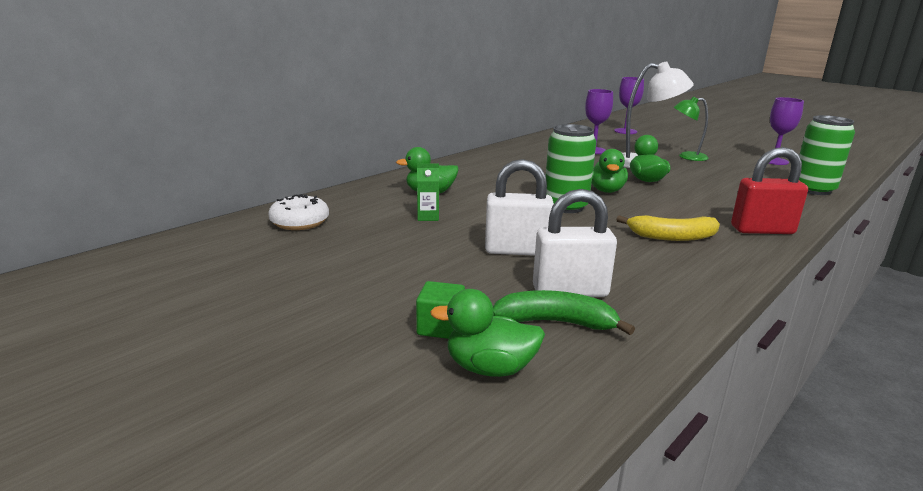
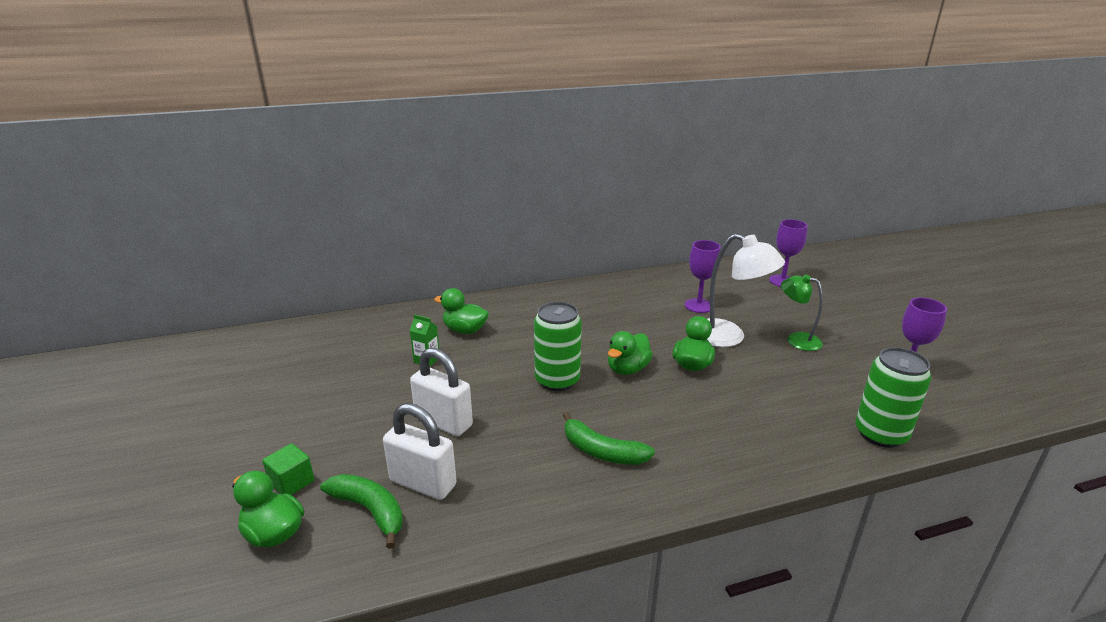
camera: 30 degrees right, 5 degrees up
(300, 222) = (332, 339): white donut -> none
(672, 237) = (602, 451): yellow banana -> green banana
(762, 230) = (712, 474): red padlock -> none

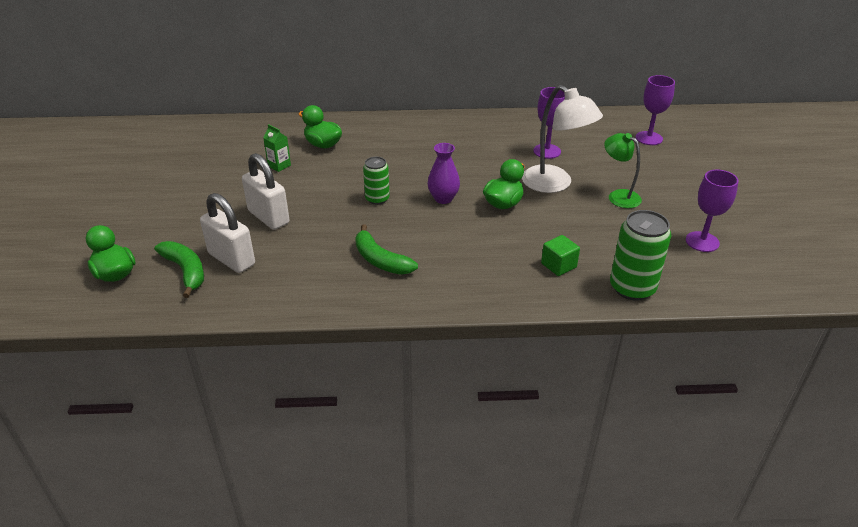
camera: 15 degrees right, 10 degrees up
(292, 482) = (140, 242): green cube -> green cube (558, 265)
(557, 380) = (377, 199): green can -> green can, size x0.61
(627, 369) = (443, 198): green duck -> purple vase

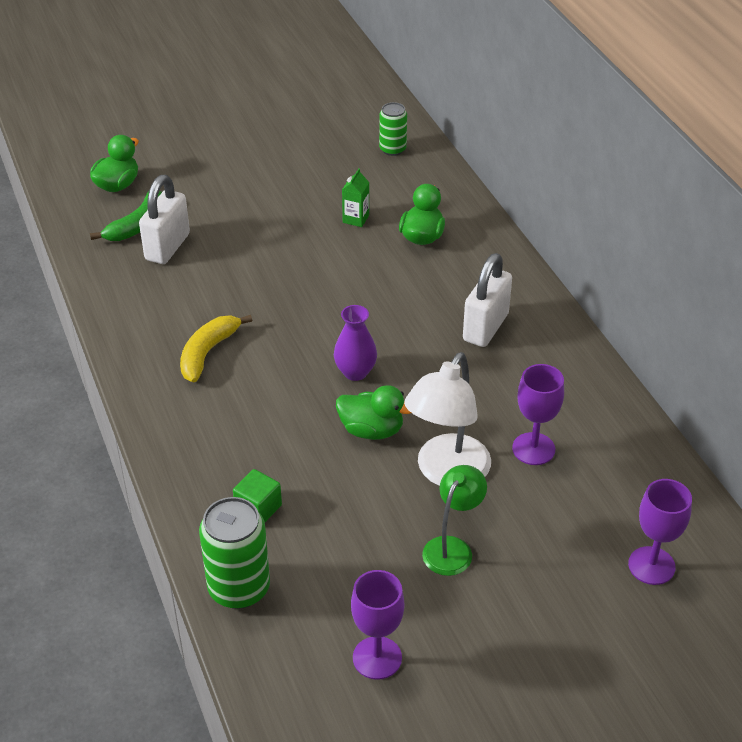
camera: 70 degrees right, 5 degrees up
(268, 217) = (250, 246): white padlock -> white padlock (485, 327)
(377, 199) = (326, 316): green can -> green can (392, 149)
(380, 260) = (208, 353): green banana -> yellow banana

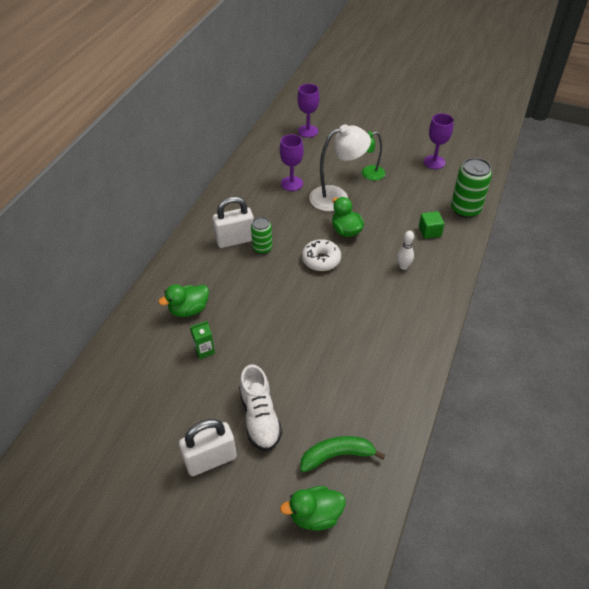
camera: 135 degrees left, 5 degrees up
(167, 247) = (335, 417): white padlock -> white padlock (211, 459)
(208, 353) = (382, 320): yellow banana -> none
(237, 208) = (260, 417): none -> white shoe
(245, 431) = (403, 266): none -> white bowling pin
(355, 372) = (321, 260): purple vase -> white donut
(392, 149) = (107, 390): green can -> green can (262, 248)

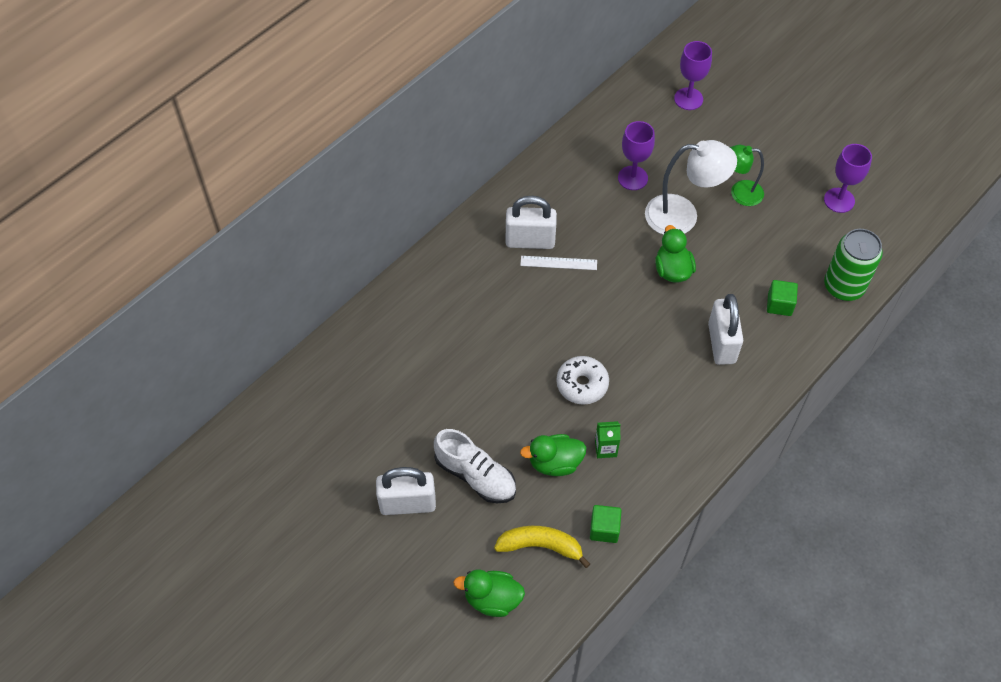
camera: 20 degrees right, 10 degrees up
(189, 310) = (443, 319): green duck -> green duck (555, 463)
(204, 350) = (443, 376): green carton -> green carton (605, 448)
(260, 417) = (475, 475): white shoe -> white shoe turned 60 degrees counterclockwise
(262, 248) = (558, 263): green can -> white ruler
(321, 260) = (623, 302): white donut -> white donut (582, 384)
(337, 455) = (540, 546): green banana -> yellow banana
(381, 424) = (604, 529): none -> green cube
(403, 266) = (721, 343): white bowling pin -> white padlock

